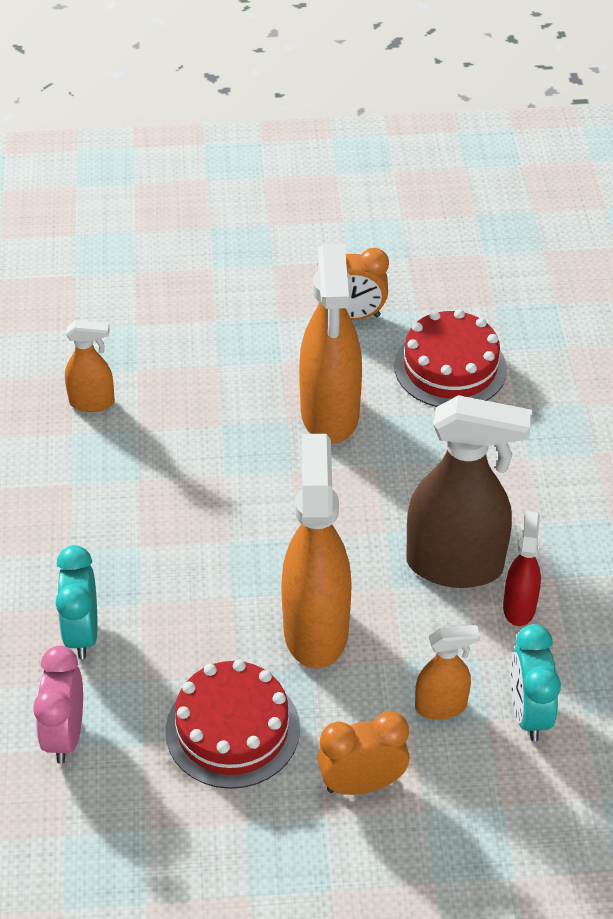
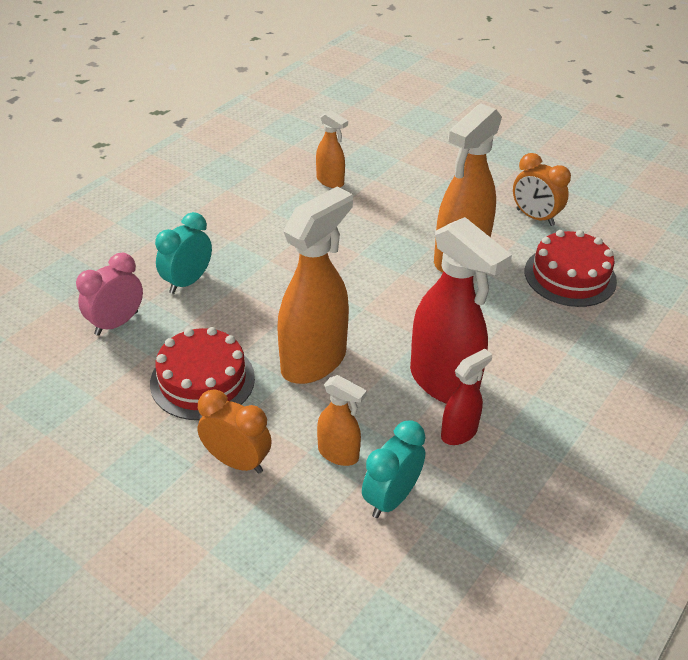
camera: 40 degrees right, 5 degrees down
(455, 565) = (444, 382): brown spray bottle -> red spray bottle

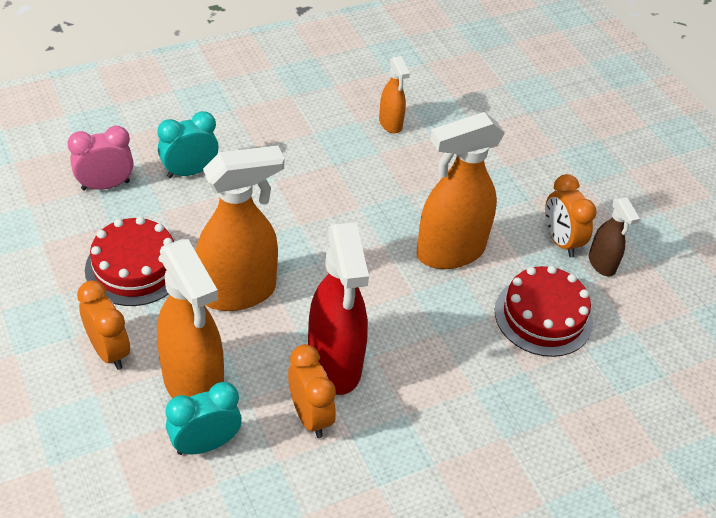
camera: 25 degrees right, 5 degrees up
(339, 454) = (193, 384): orange spray bottle -> orange spray bottle, size x1.96
(459, 432) = (310, 416): red spray bottle -> orange clock
(578, 222) = (602, 264): none -> brown spray bottle

